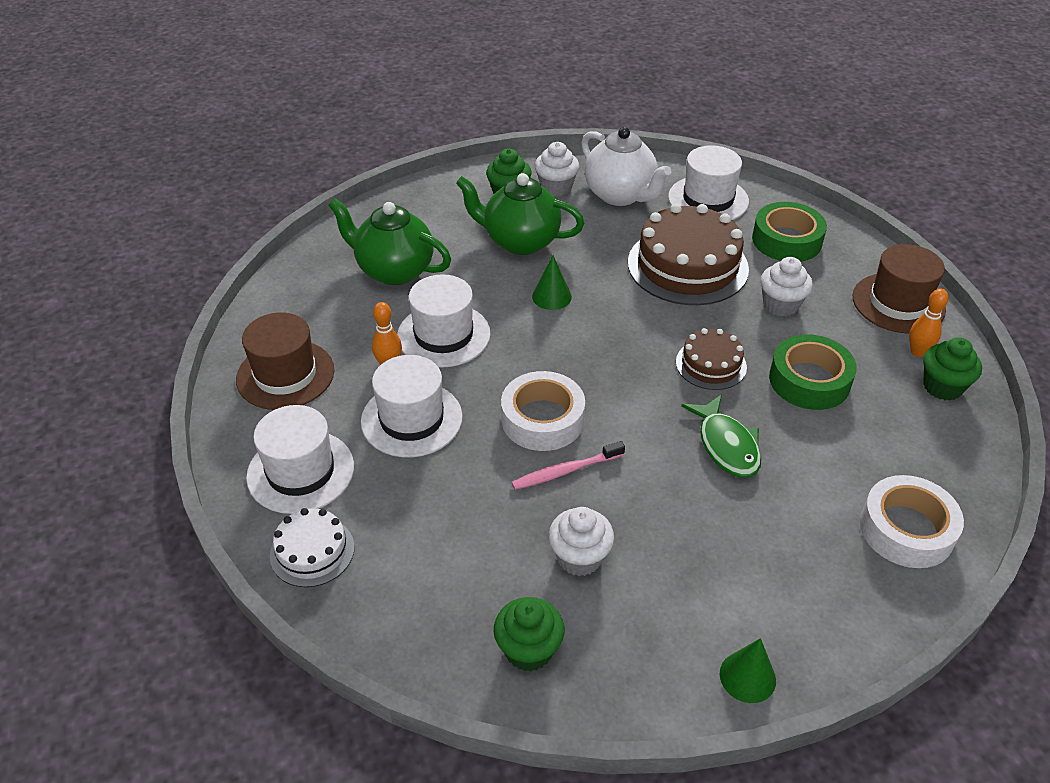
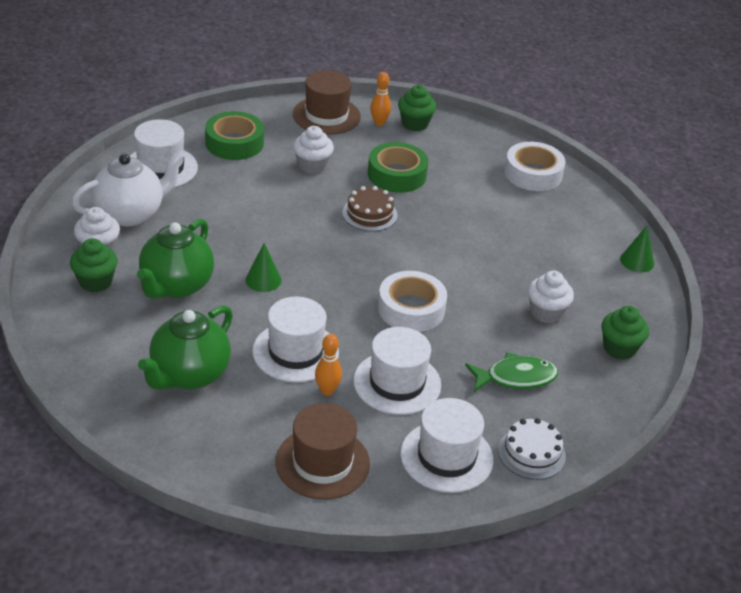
camera: 85 degrees left, 5 degrees down
(565, 471) = (466, 306): pink toothbrush -> none
(687, 265) = (248, 199): brown cake -> none
(726, 445) = (453, 226): green fish -> green fish (515, 378)

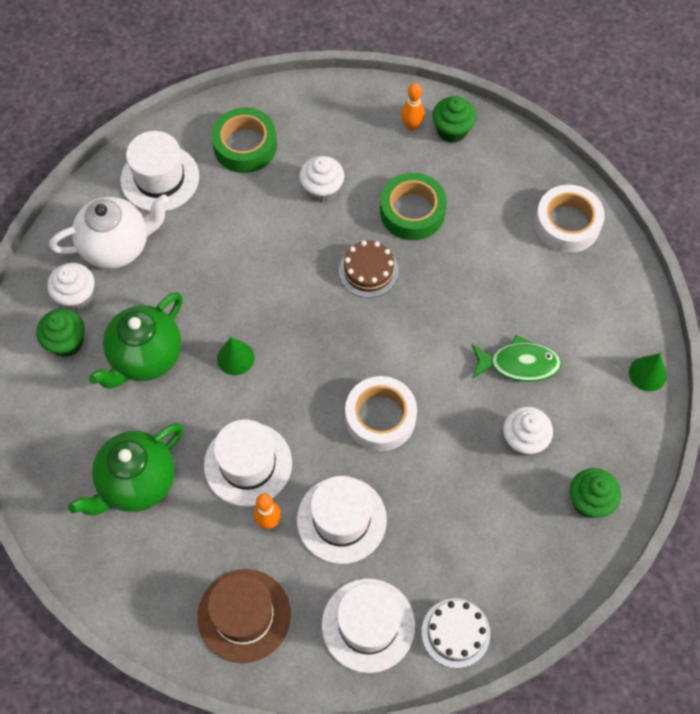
camera: 15 degrees right, 25 degrees up
(326, 115) = (355, 109): brown hat -> none
(515, 378) = (466, 528): green fish -> green fish (518, 364)

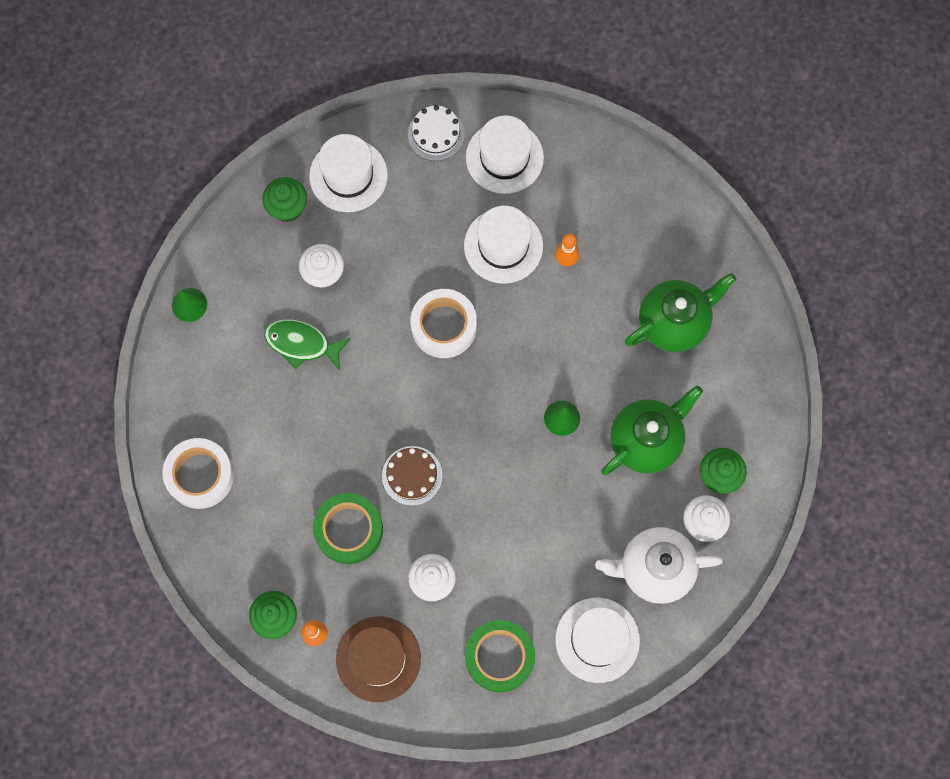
camera: 165 degrees left, 10 degrees up
(244, 615) = (603, 190): brown hat -> brown hat (378, 659)
(248, 464) = (572, 314): white hat -> white hat (348, 175)

